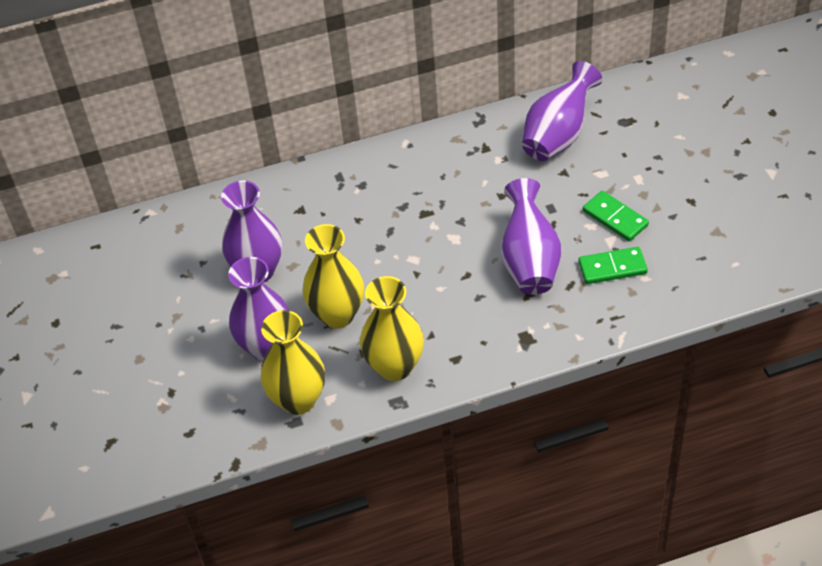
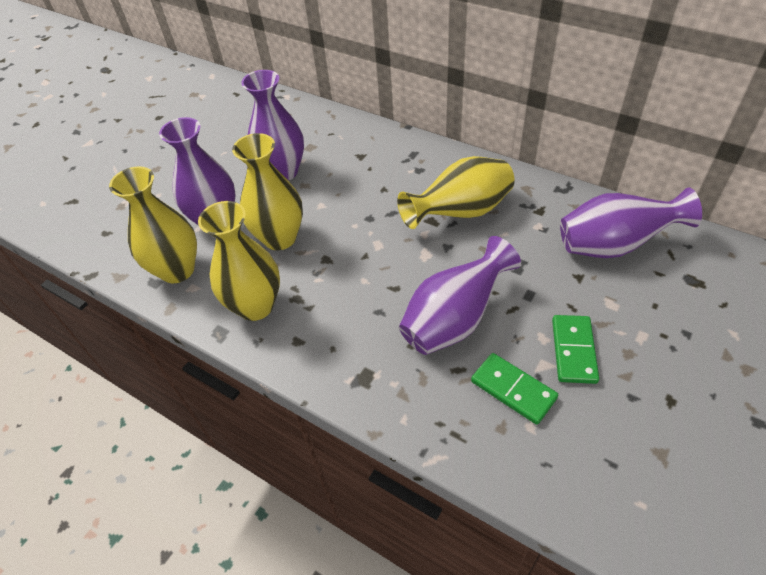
camera: 50 degrees right, 0 degrees up
(437, 192) = (460, 213): none -> yellow vase

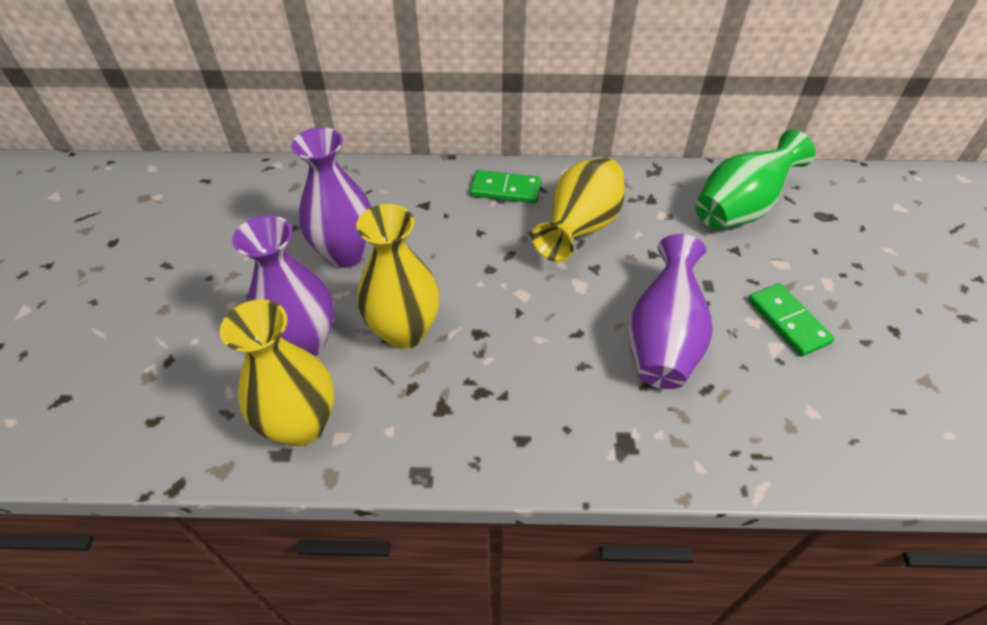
camera: 35 degrees left, 0 degrees up
(256, 306) = (440, 423): yellow vase -> none
(513, 389) = (770, 384): green domino -> green domino (505, 189)
(614, 245) = (740, 209): purple vase -> green vase

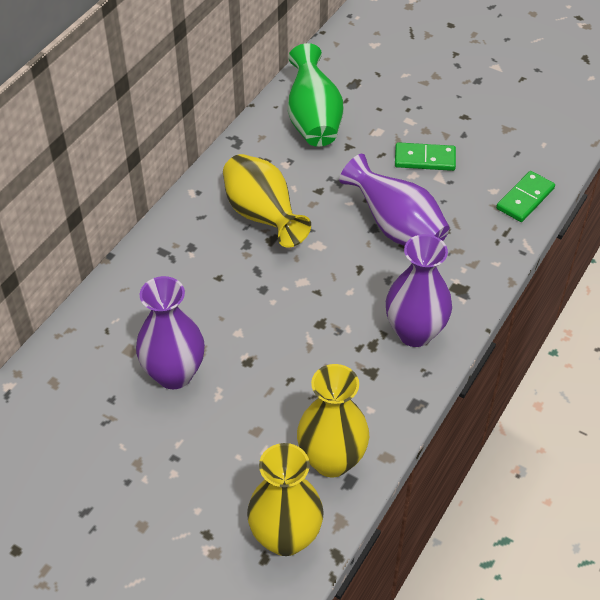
camera: 60 degrees left, 0 degrees up
(304, 343) = (253, 434): purple vase -> purple vase (415, 332)
(404, 331) = (287, 366): yellow vase -> yellow vase (285, 537)
(505, 189) = (183, 239): green domino -> green domino (525, 198)

